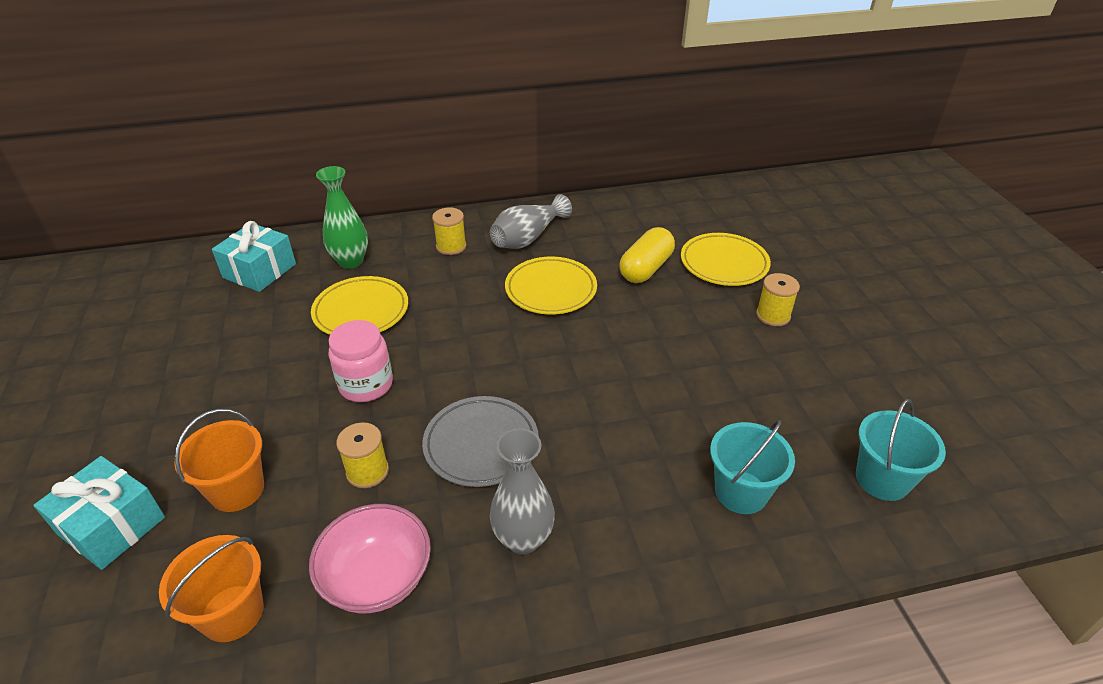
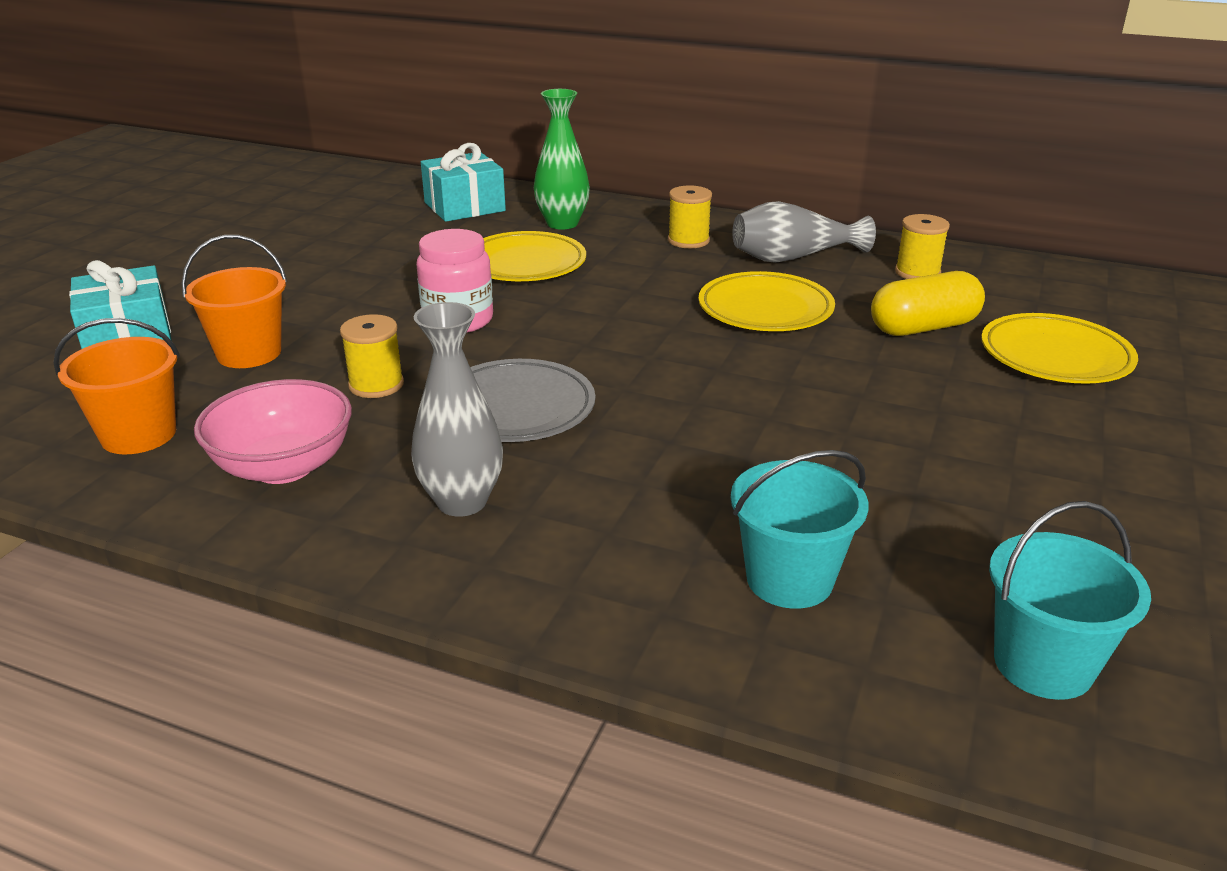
camera: 35 degrees right, 10 degrees down
(773, 315) = (1072, 430): yellow spool -> yellow spool (917, 272)

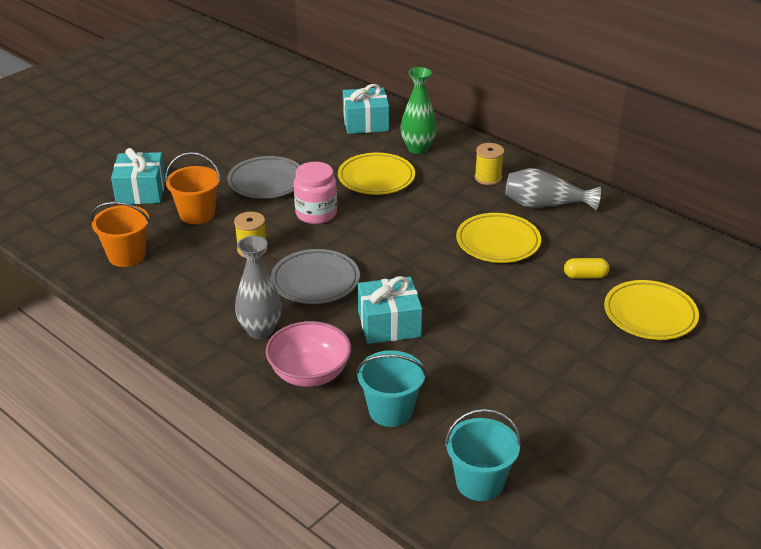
camera: 20 degrees right, 5 degrees up
(283, 467) = (186, 290): pink bowl -> pink bowl (309, 373)
(350, 293) = (266, 182): none -> grey plate
(684, 445) = (389, 324): none -> turquoise gift
(917, 272) = (617, 233): yellow spool -> none
(923, 327) = (585, 276): yellow capsule -> yellow capsule, size x0.59

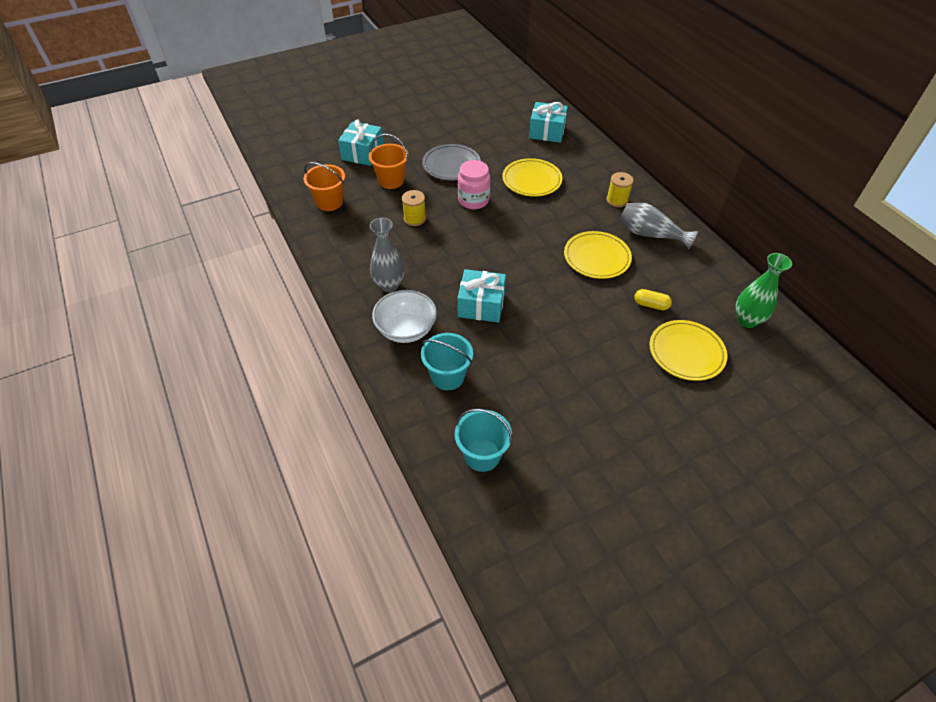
camera: 20 degrees right, 15 degrees up
(309, 373) = (406, 329): pink bowl -> white bowl
(315, 281) = (446, 255): grey plate -> none
(418, 148) = (575, 162): green vase -> green vase (747, 320)

